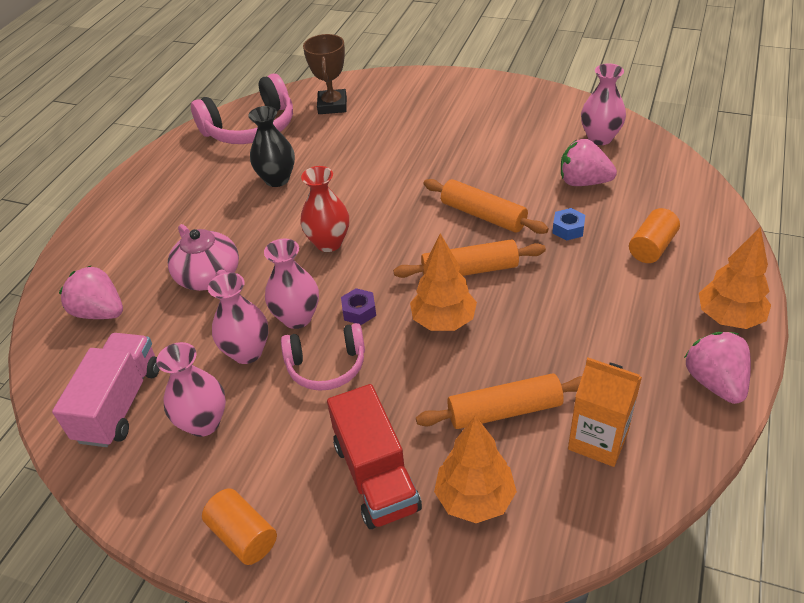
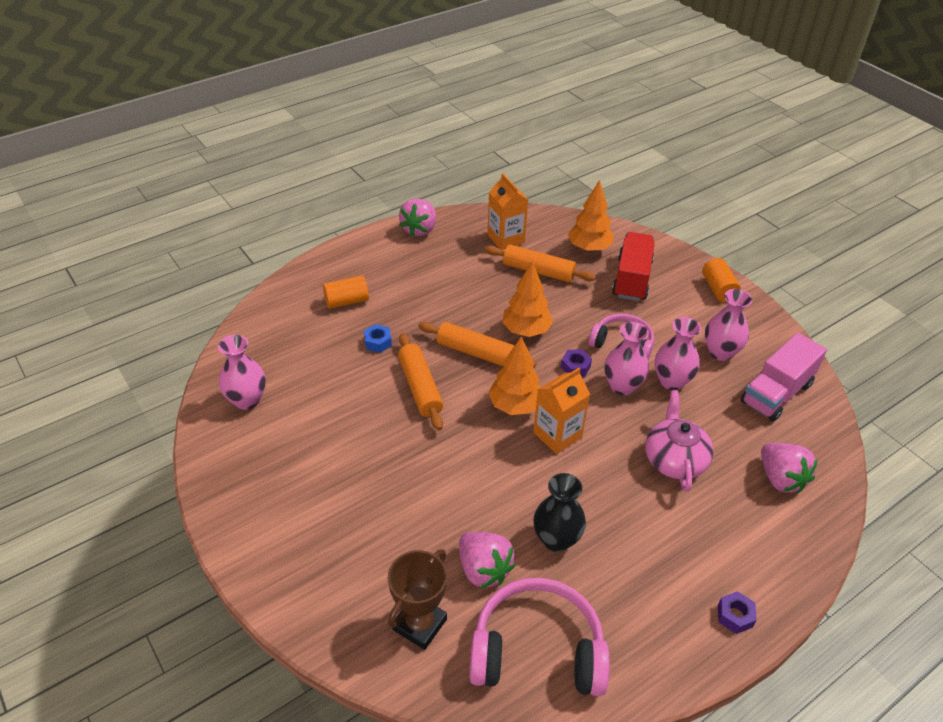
camera: 150 degrees left, 0 degrees up
(121, 201) = (735, 616): none -> purple nut
(329, 243) = (557, 435): red vase -> orange carton
(583, 182) = (317, 370): pink strawberry -> pink strawberry (483, 569)
(729, 318) = (368, 247): orange tree -> orange tree (515, 406)

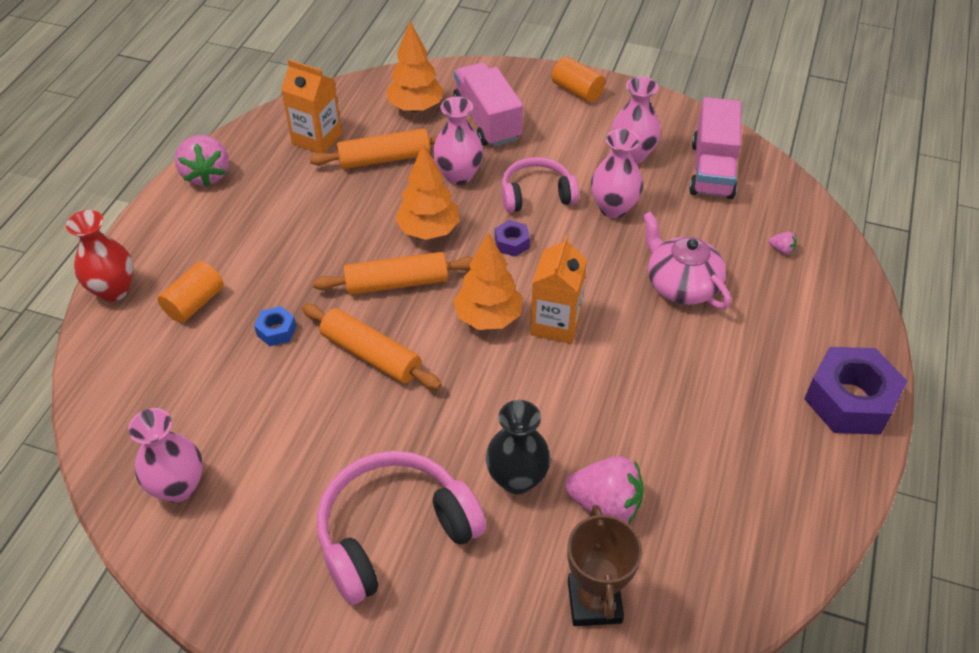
camera: 35 degrees left, 5 degrees up
(310, 271) = (114, 290): none -> red vase
(537, 650) = (721, 548): pink headphones -> pink headphones (394, 533)
(556, 539) = (645, 429): black vase -> black vase (517, 479)
(622, 386) = (573, 238): pink vase -> pink vase (458, 175)
(632, 279) = (487, 121): red truck -> pink truck
(735, 616) = (850, 400): purple nut -> purple nut, size x2.16
(780, 479) = (781, 250): pink strawberry -> pink strawberry, size x0.43

